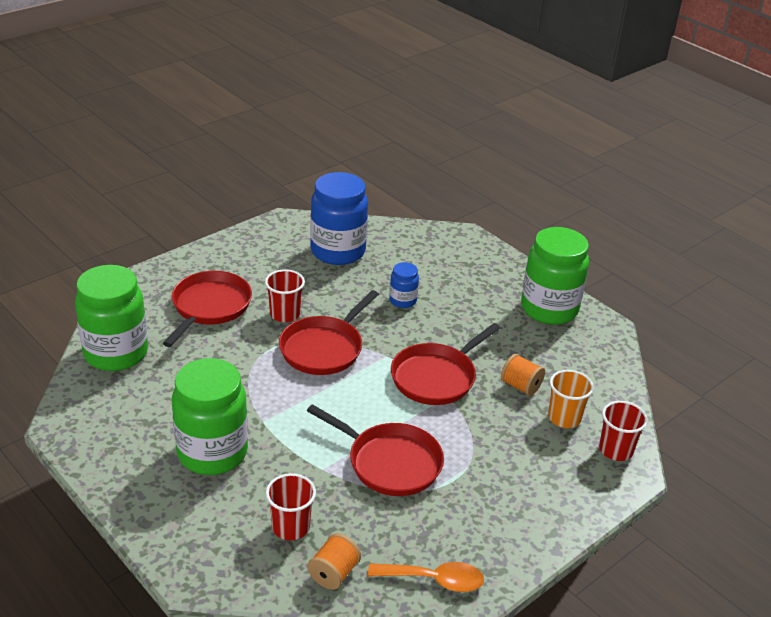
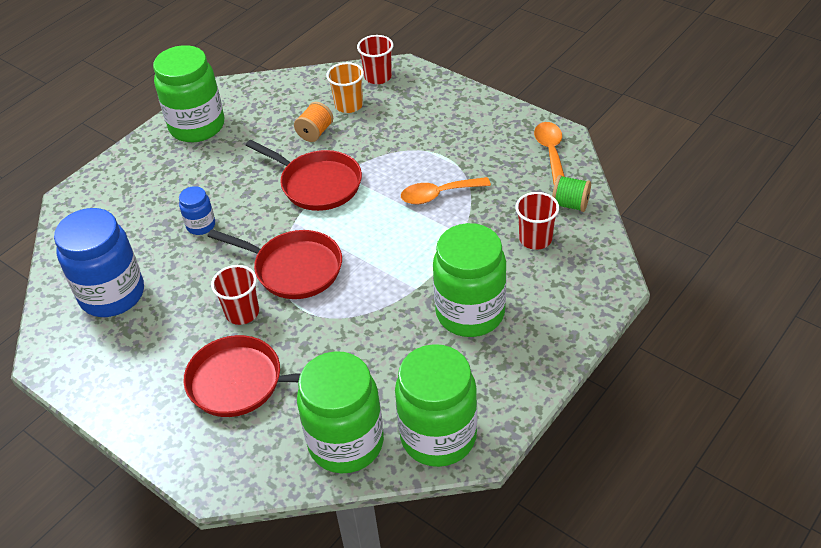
camera: 95 degrees left, 10 degrees up
(88, 405) = (438, 436): none -> green jar
(333, 573) = (570, 204): orange spool -> green spool
(390, 463) = (438, 195): red pan -> orange spoon

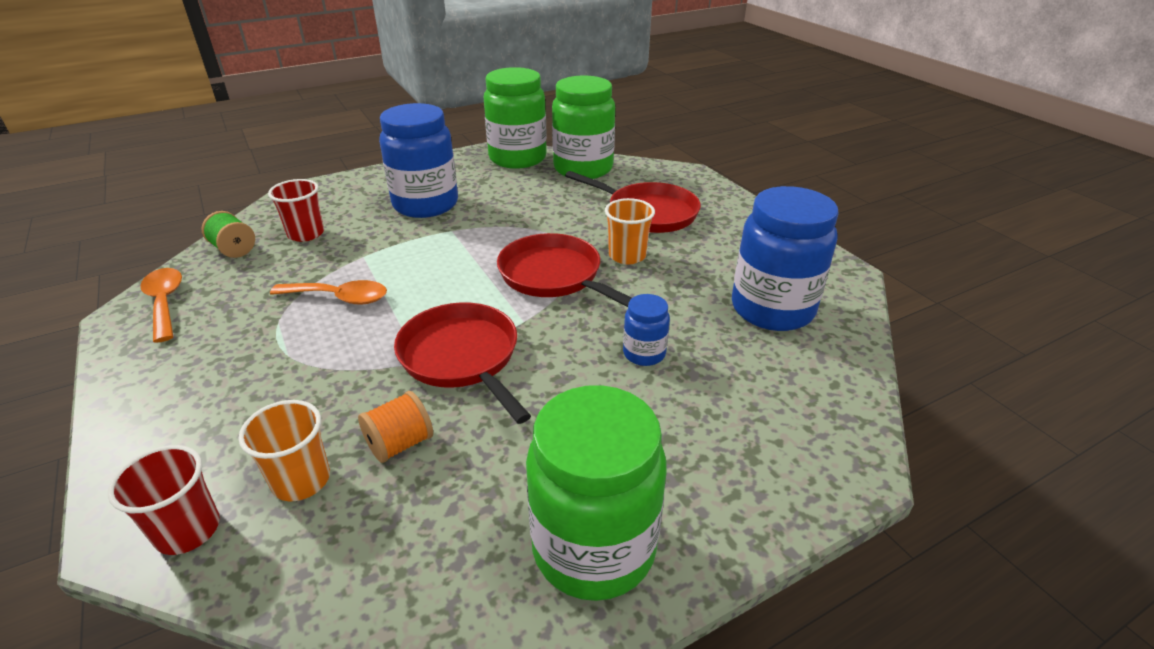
camera: 160 degrees left, 10 degrees down
(242, 312) = (627, 256): red cup -> orange cup
(470, 313) = (425, 204): green jar -> blue jar
(550, 152) = (165, 303): orange spoon -> orange spoon turned 135 degrees clockwise

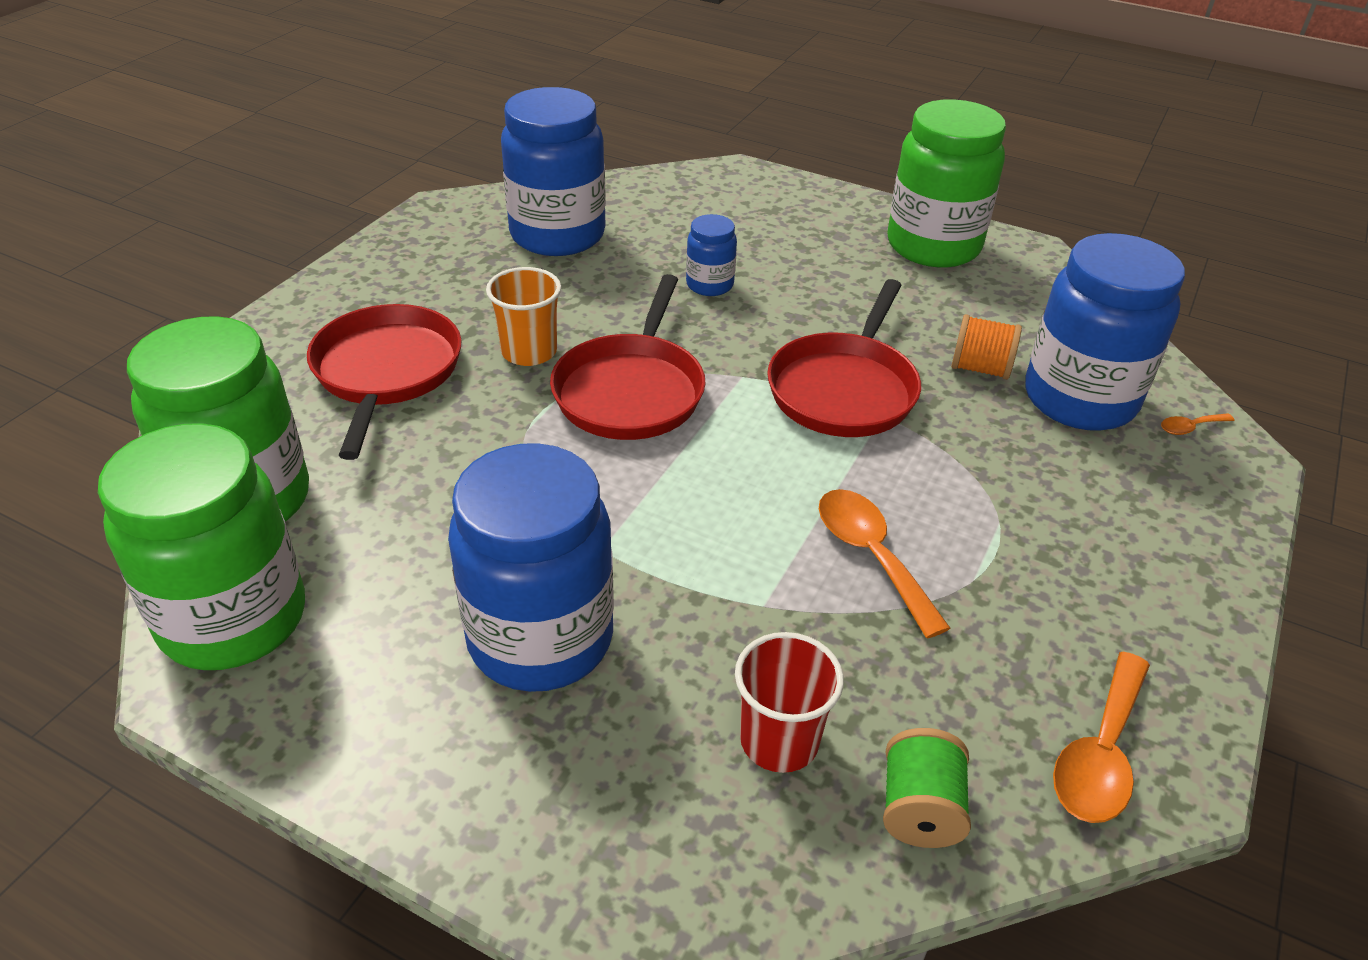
camera: 125 degrees left, 5 degrees up
(188, 530) = (1190, 427): red cup -> orange spoon
(301, 480) = (1079, 399): orange cup -> blue jar

